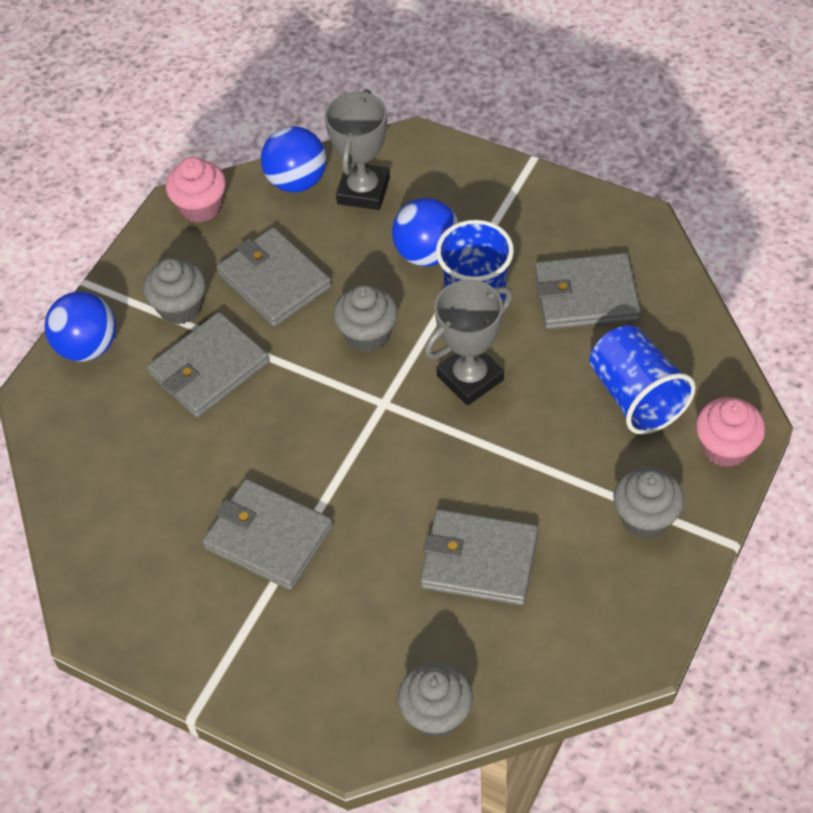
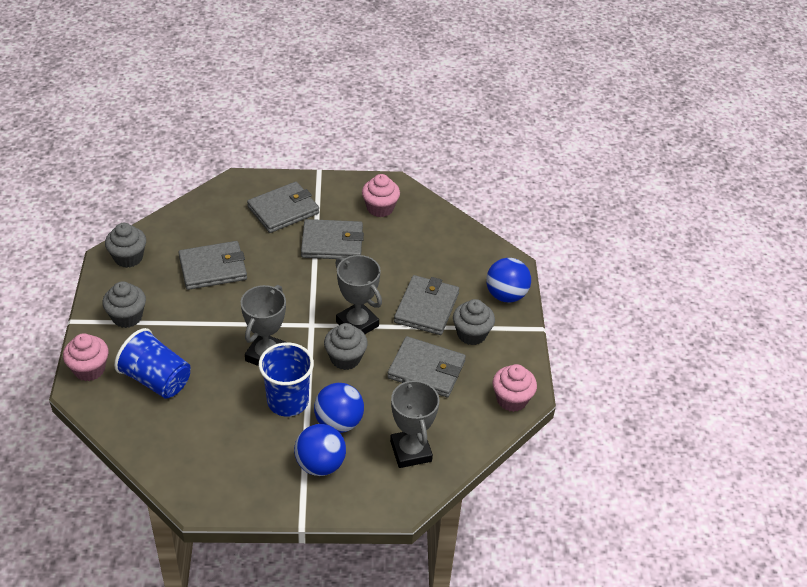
camera: 145 degrees right, 10 degrees down
(148, 578) = (380, 208): none -> pink cupcake
(297, 181) = (462, 441): blue ball -> blue ball (320, 464)
(320, 379) = (357, 324): none -> grey trophy
(436, 713) = (203, 204): grey cupcake -> grey cupcake (128, 258)
(586, 295) = (215, 432): grey wallet -> grey wallet (283, 210)

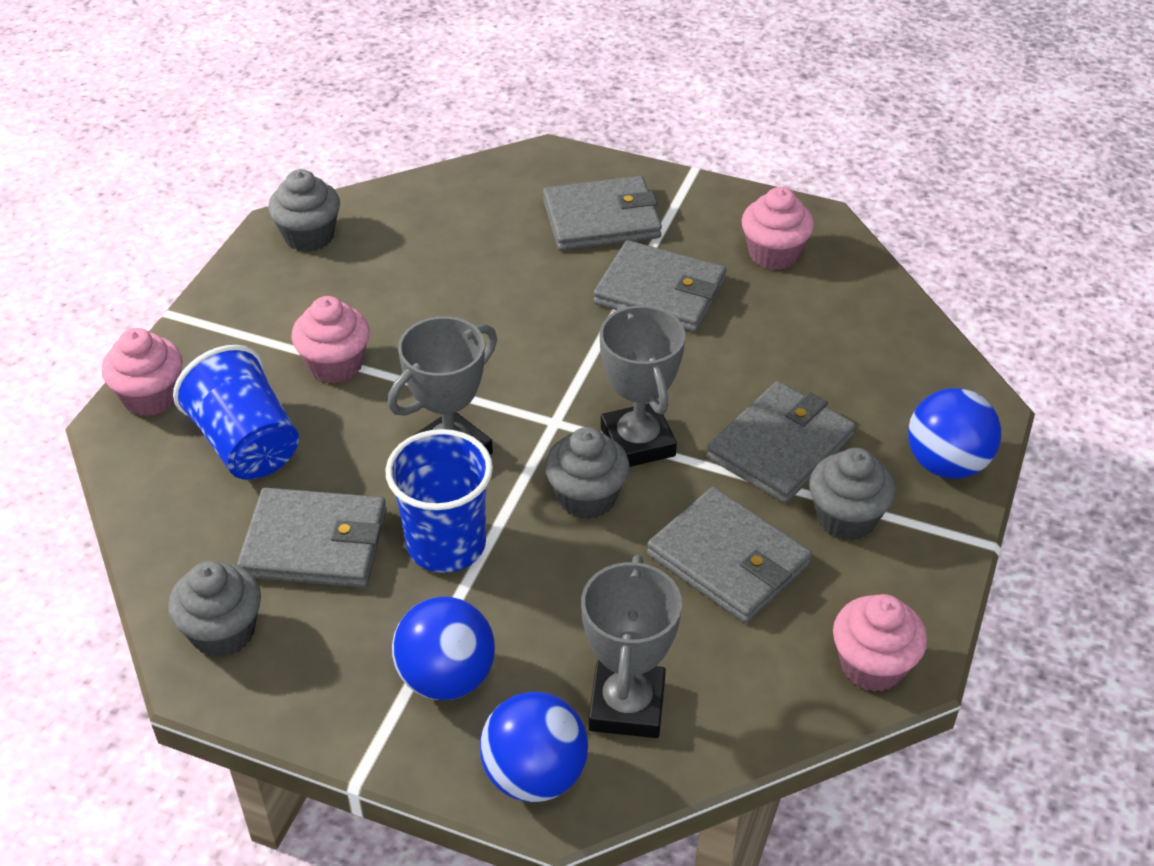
camera: 25 degrees right, 0 degrees up
(127, 317) = (256, 329): grey cupcake -> grey cupcake (223, 632)
(181, 325) = (335, 365): none -> pink cupcake
(213, 268) = (435, 285): grey wallet -> grey wallet (315, 543)
(338, 422) = (518, 610): blue ball -> blue ball (534, 775)

